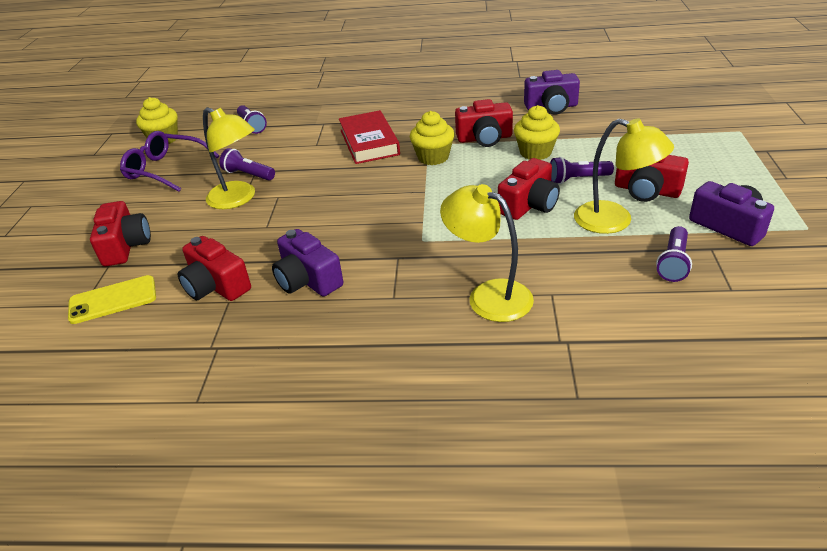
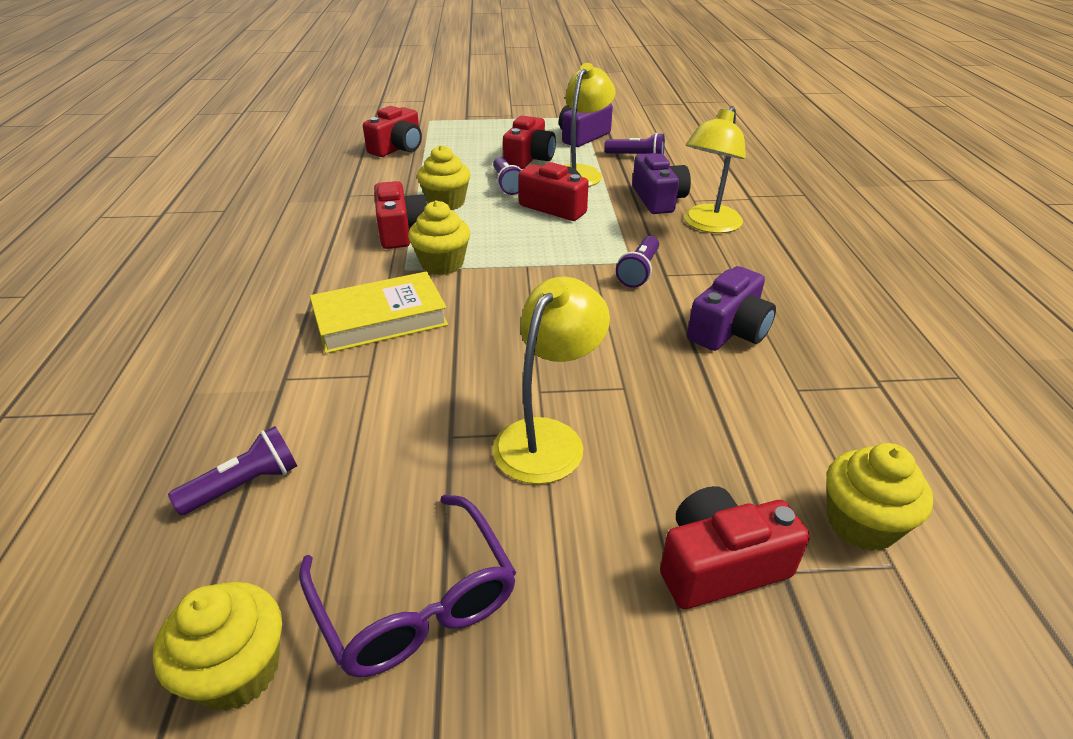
camera: 100 degrees left, 0 degrees up
(113, 300) = (861, 523): yellow phone -> yellow cupcake
(165, 169) = (417, 604): purple glasses -> purple glasses turned 45 degrees counterclockwise
(216, 286) = (774, 408): red camera -> red camera (398, 148)
(248, 175) = (464, 442): purple flashlight -> purple flashlight (639, 271)
(369, 142) = (380, 319): red book -> yellow book
(551, 107) = (334, 192): purple camera -> purple camera (658, 199)

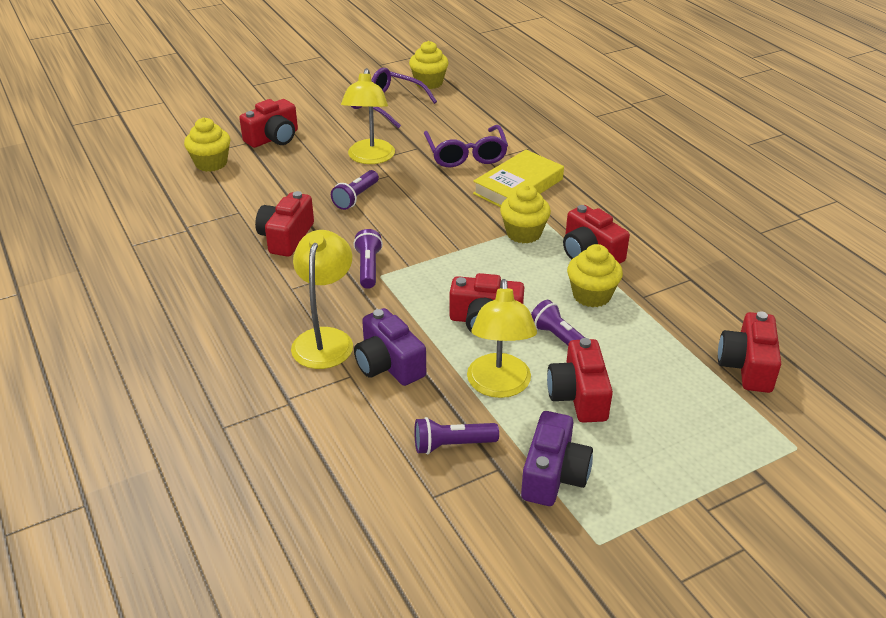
camera: 155 degrees right, 0 degrees up
(245, 485) = (489, 113): purple flashlight -> purple flashlight (356, 197)
(391, 393) = (466, 155): none -> purple glasses
(729, 330) = (286, 237): purple camera -> red camera

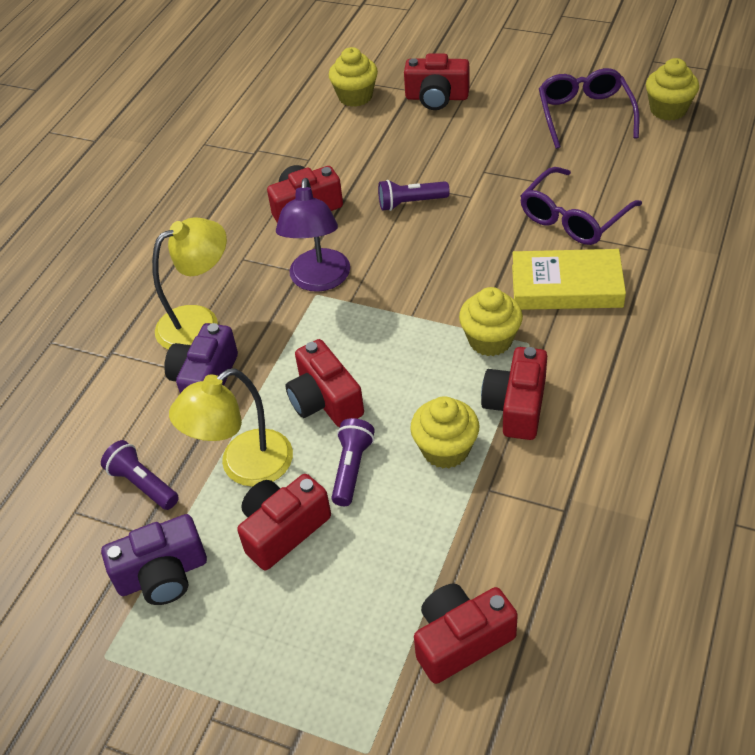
camera: 55 degrees right, 10 degrees up
(368, 268) = (319, 280): purple flashlight -> purple lamp
(370, 158) = (482, 167): yellow lamp -> none

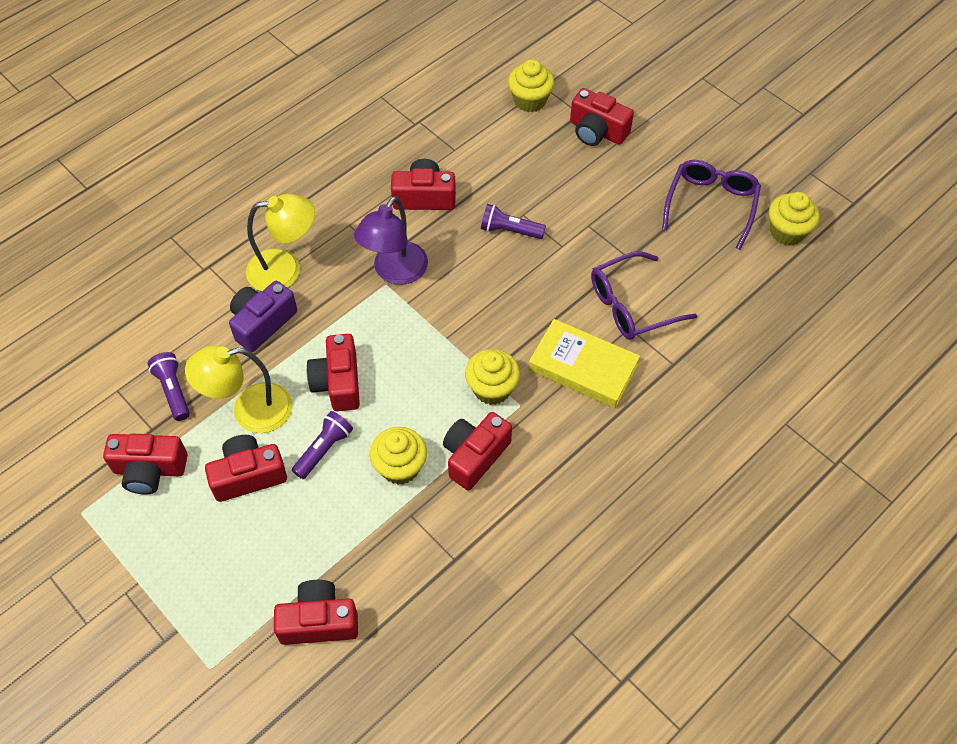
camera: 20 degrees right, 10 degrees up
(163, 575) = (149, 470): purple camera -> red camera

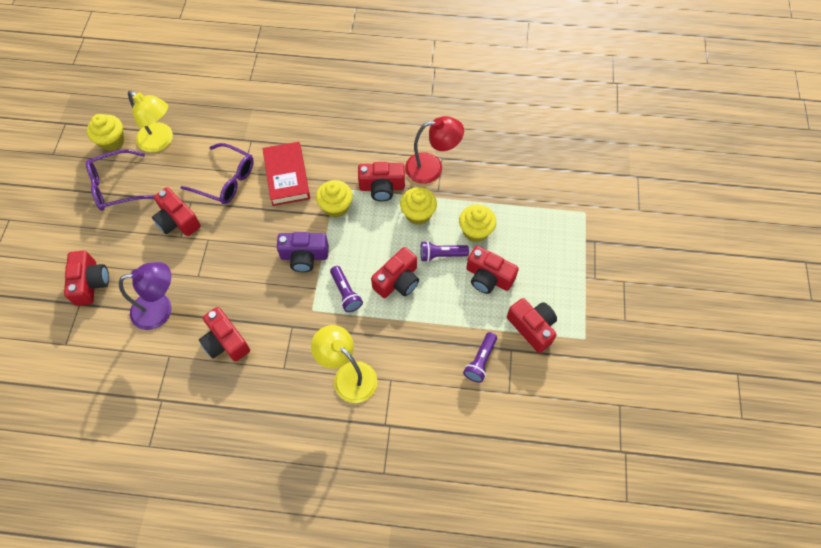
camera: 130 degrees left, 5 degrees up
(250, 411) = (454, 309): yellow lamp -> yellow lamp (160, 141)
(262, 323) = (396, 354): purple camera -> purple camera (304, 256)
(319, 621) = (522, 188): red camera -> red camera (177, 220)
(395, 272) = (299, 312): purple lamp -> purple lamp (160, 309)
(451, 535) = (432, 167): none -> red lamp
(510, 230) = (216, 274): purple flashlight -> purple flashlight (346, 293)
(530, 100) = (86, 343): yellow cupcake -> yellow cupcake (475, 231)
(583, 367) = (287, 176): yellow book -> red book

